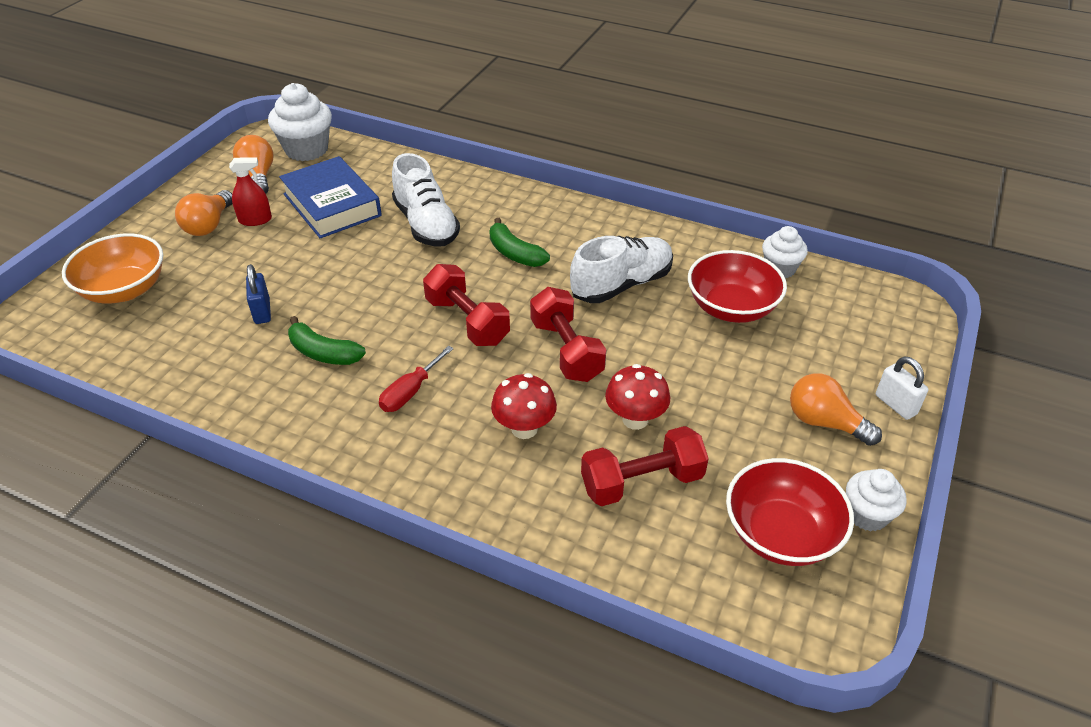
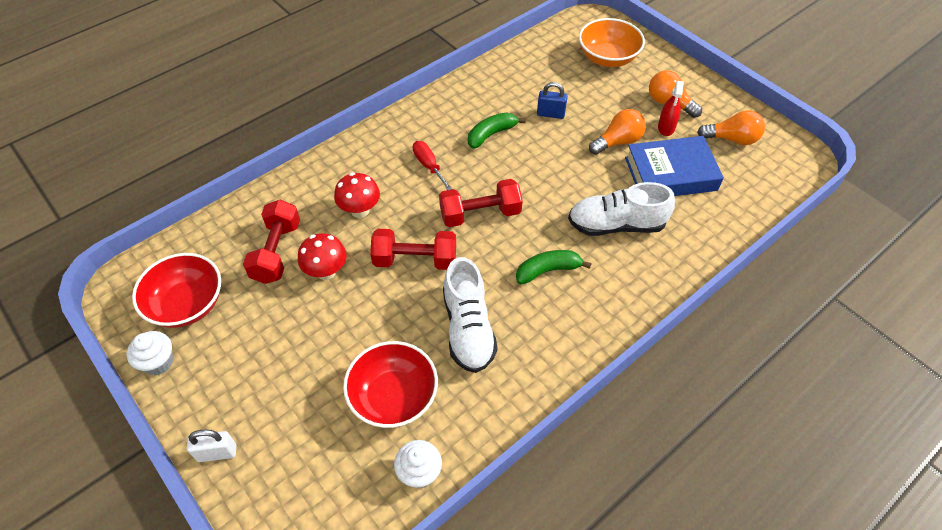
camera: 115 degrees right, 10 degrees up
(306, 150) = (769, 176): white cupcake -> none
(824, 422) = (240, 388): orange light bulb -> orange light bulb (618, 142)

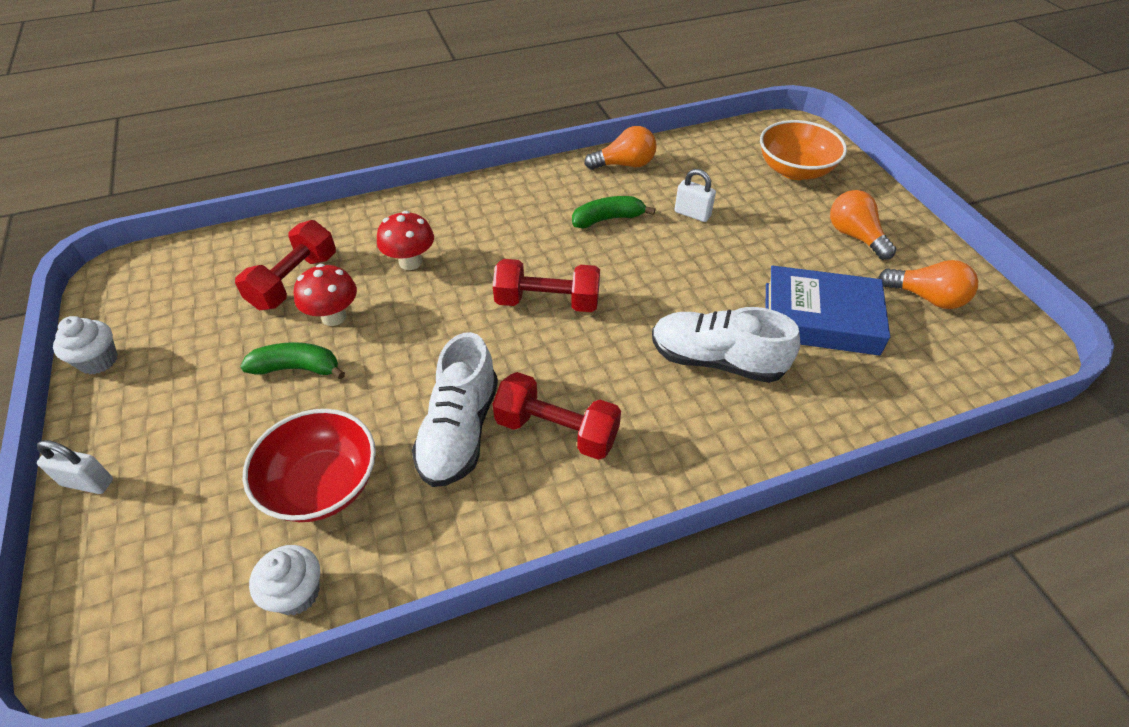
camera: 20 degrees right, 5 degrees down
(187, 304) = (168, 309): red bowl -> none
(415, 260) = (441, 332): red dumbbell -> red dumbbell (556, 431)
(429, 166) = (515, 235): red screwdriver -> none
(548, 270) = (598, 390): green banana -> green banana (297, 368)
(550, 114) = (692, 214): blue padlock -> white padlock
(618, 142) = (764, 264): orange light bulb -> orange light bulb (624, 165)
(666, 127) = (838, 263): red spray bottle -> none

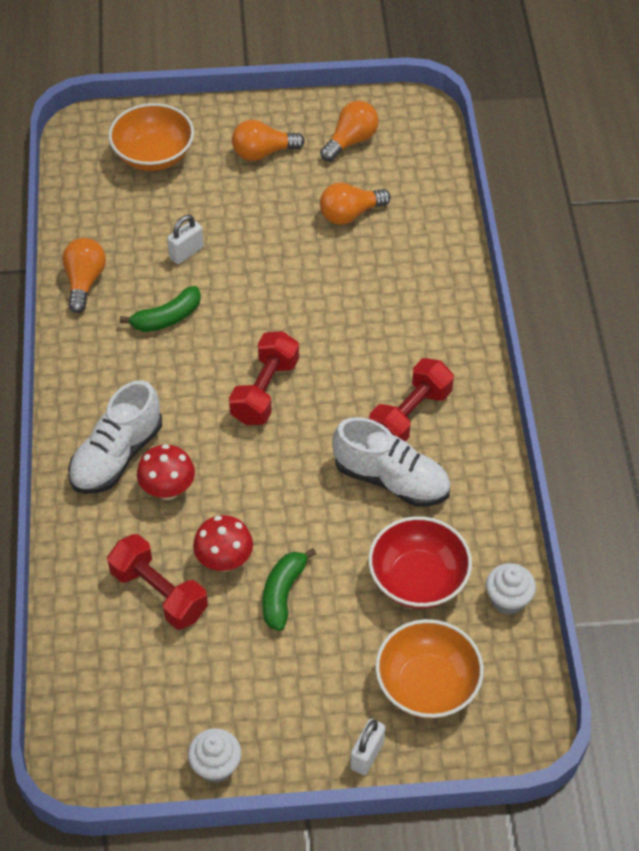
camera: 75 degrees left, 5 degrees up
(173, 524) = (427, 685): none -> orange bowl
(608, 219) = (167, 318): green banana -> green banana turned 120 degrees counterclockwise
(716, 360) = (372, 294): white shoe -> white shoe (117, 455)
(820, 318) = (350, 214): blue book -> orange light bulb

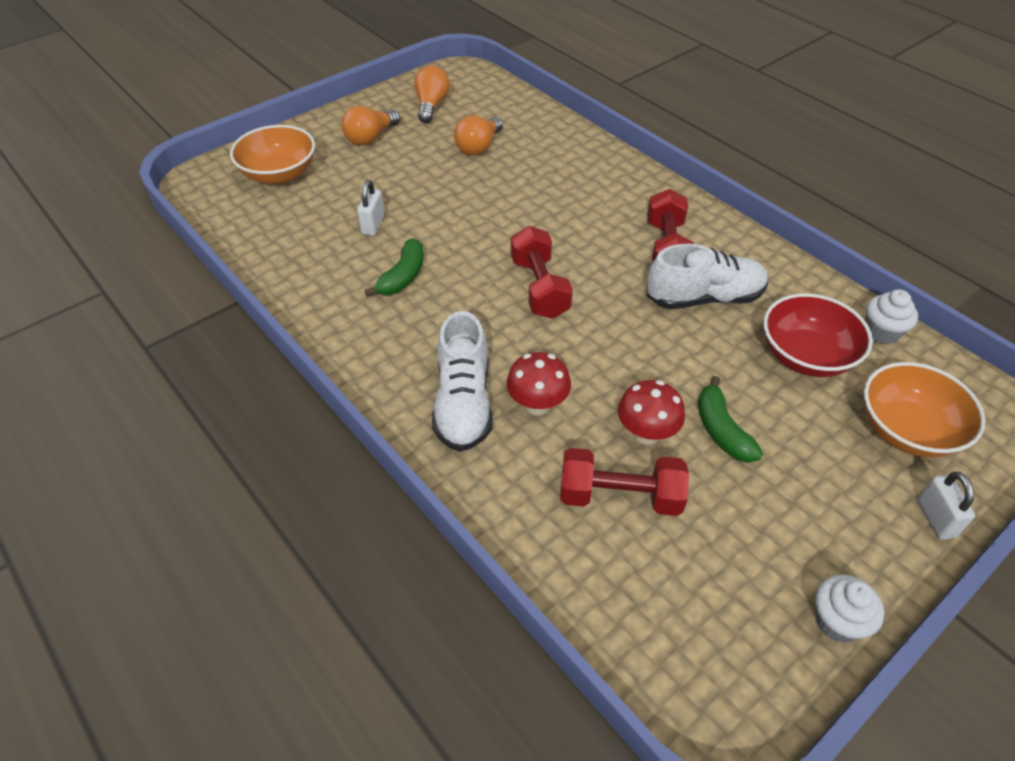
camera: 35 degrees left, 5 degrees down
(84, 282) = (301, 285): orange light bulb -> none

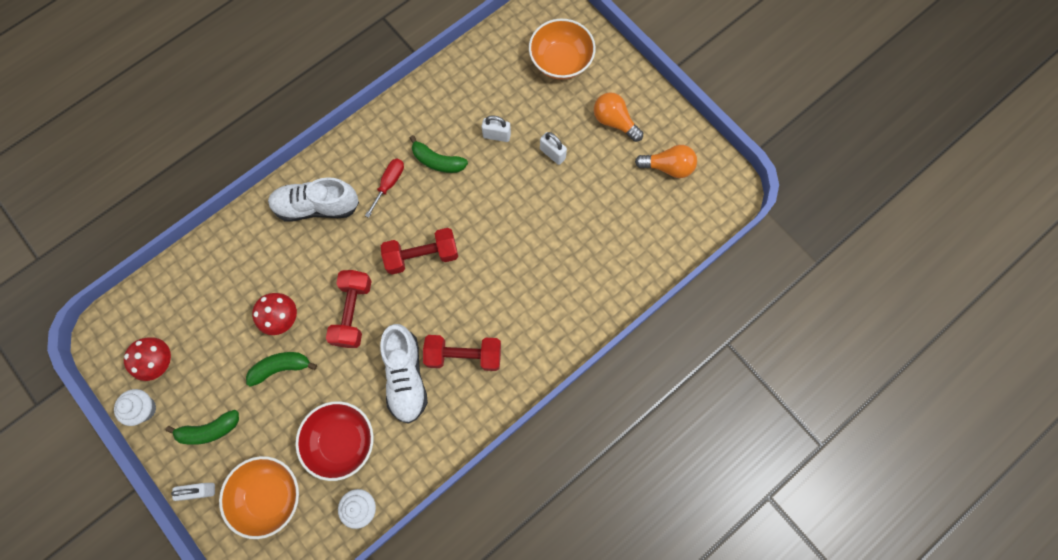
camera: 90 degrees right, 25 degrees up
(405, 181) = (552, 154): none -> white padlock
(432, 323) = (389, 184): none -> red screwdriver
(479, 147) = (603, 209): orange light bulb -> none
(537, 405) = (312, 252): red mushroom -> red mushroom (160, 362)
(620, 496) = (237, 297): red dumbbell -> red dumbbell (353, 312)
(840, 515) = (209, 430): none -> green banana

